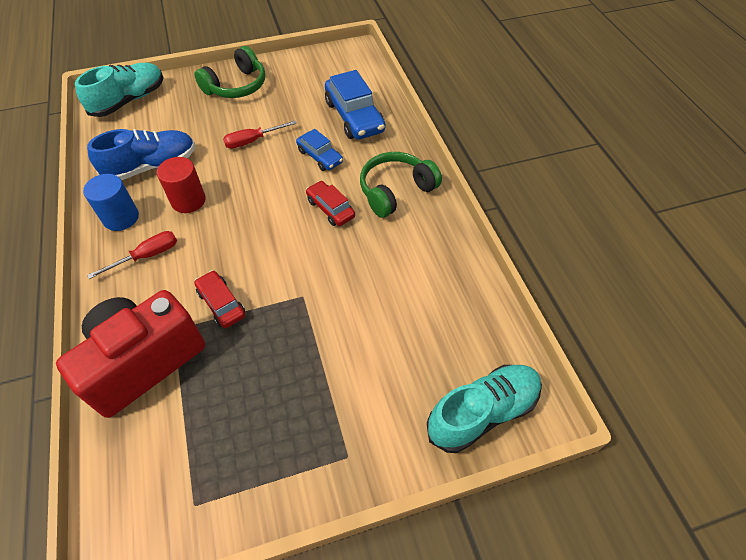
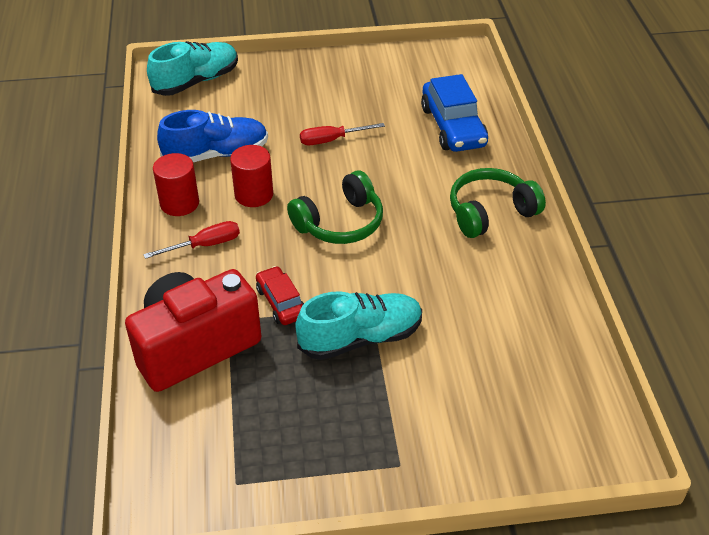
camera: 10 degrees right, 10 degrees down
(121, 218) = (179, 203): blue cylinder -> red cylinder
(236, 86) = (319, 78): green headphones -> green headphones (340, 223)
(320, 156) = (407, 165): blue car -> none
(330, 208) = (412, 222): red car -> none
(482, 412) = (553, 446): turquoise shoe -> turquoise shoe (360, 338)

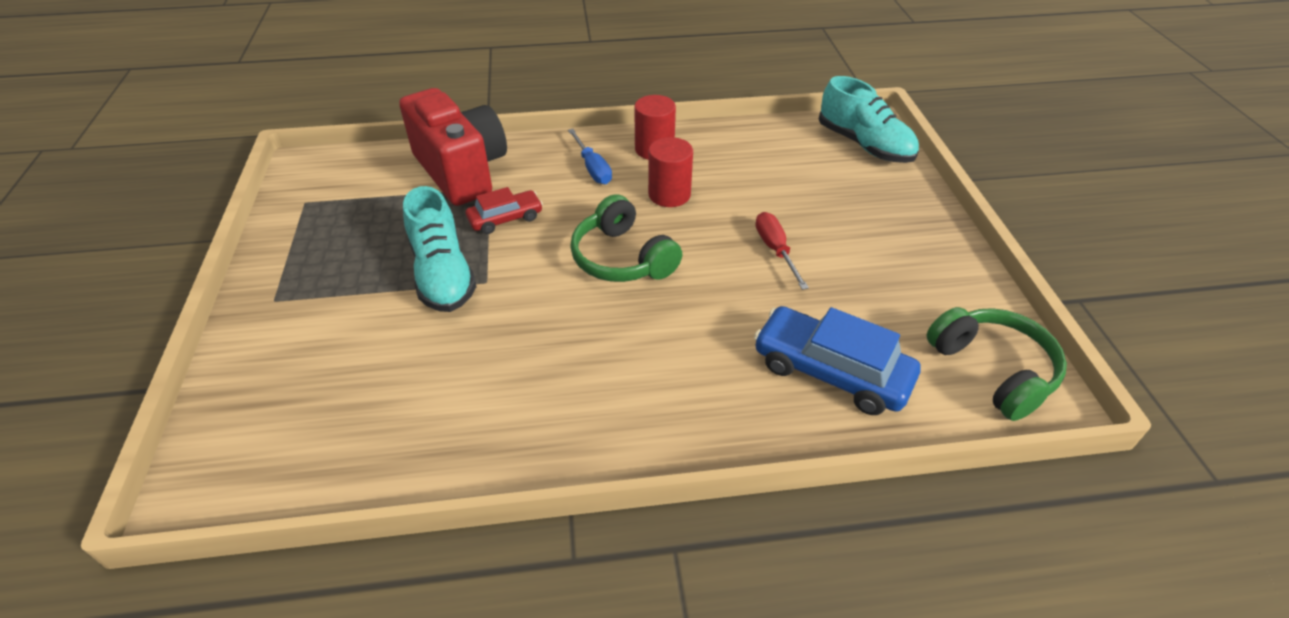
camera: 90 degrees right, 0 degrees up
(205, 245) = (592, 168): red screwdriver -> blue screwdriver
(216, 154) = (735, 166): blue shoe -> none
(453, 127) = (831, 371): blue car -> blue car turned 45 degrees clockwise
(490, 212) = (639, 402): green headphones -> green headphones (993, 370)

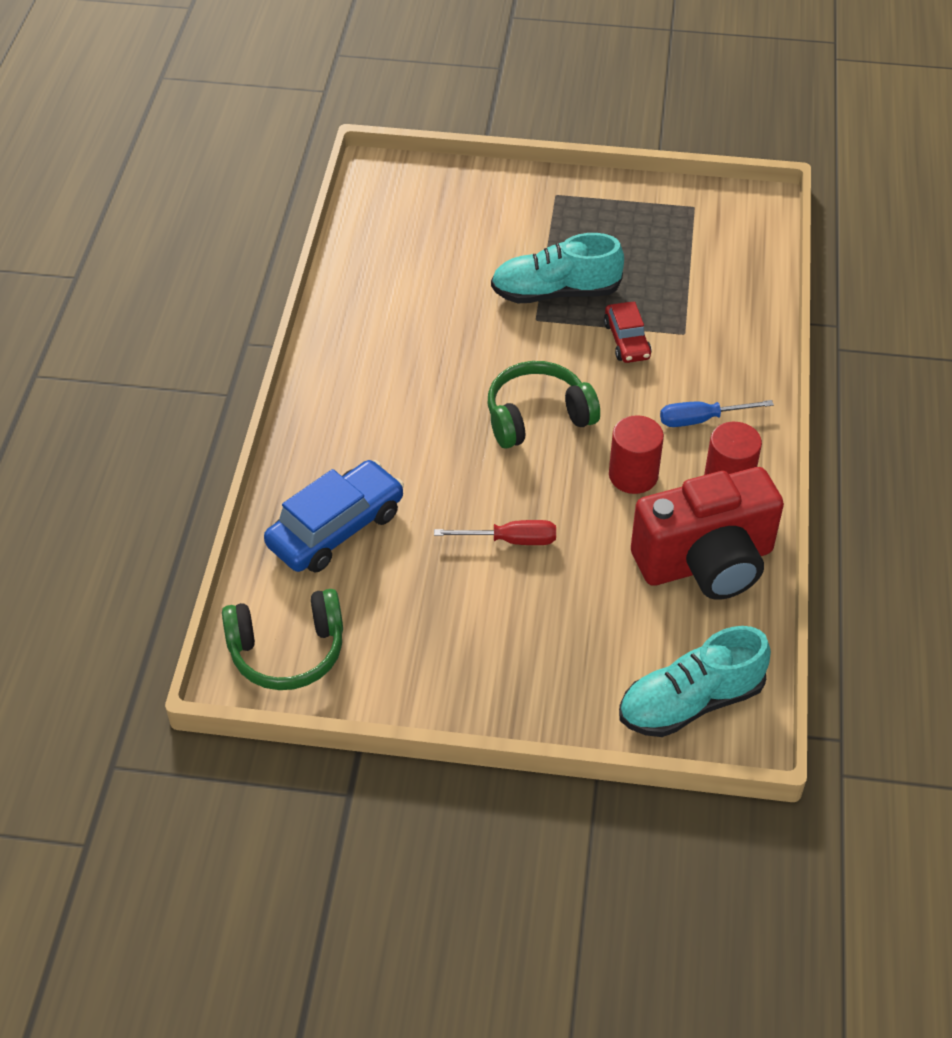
camera: 105 degrees right, 5 degrees up
(461, 171) = (721, 315): red camera -> red camera (706, 562)

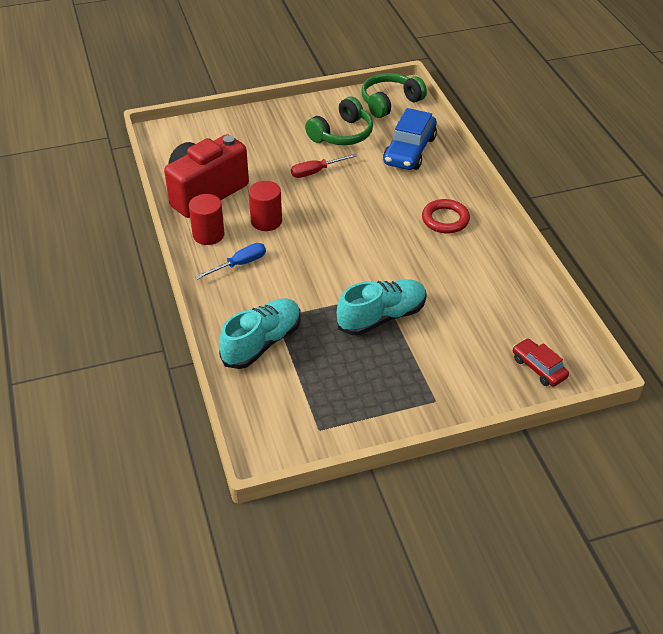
camera: 155 degrees right, 5 degrees down
(378, 391) = (445, 219): none -> red ring
(537, 416) = (341, 235): green headphones -> green headphones (342, 134)
(626, 340) = (313, 299): red car -> red car (538, 368)
(690, 702) = (189, 136): turquoise shoe -> turquoise shoe (262, 343)

